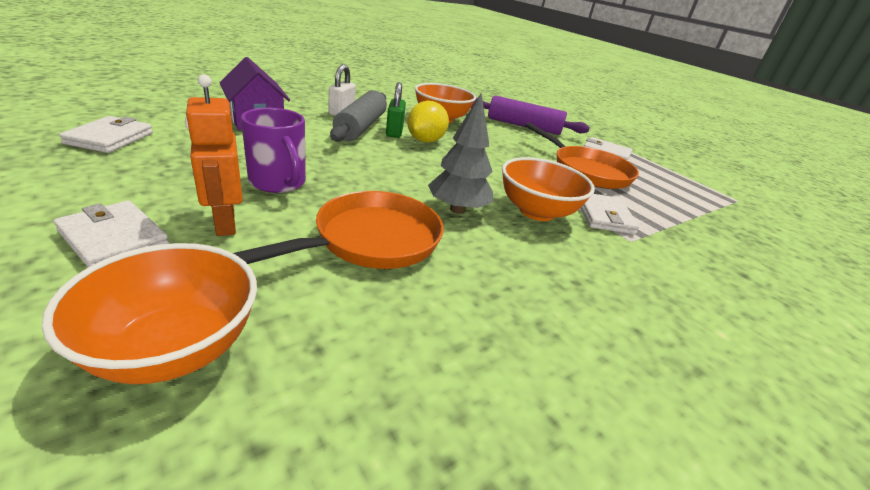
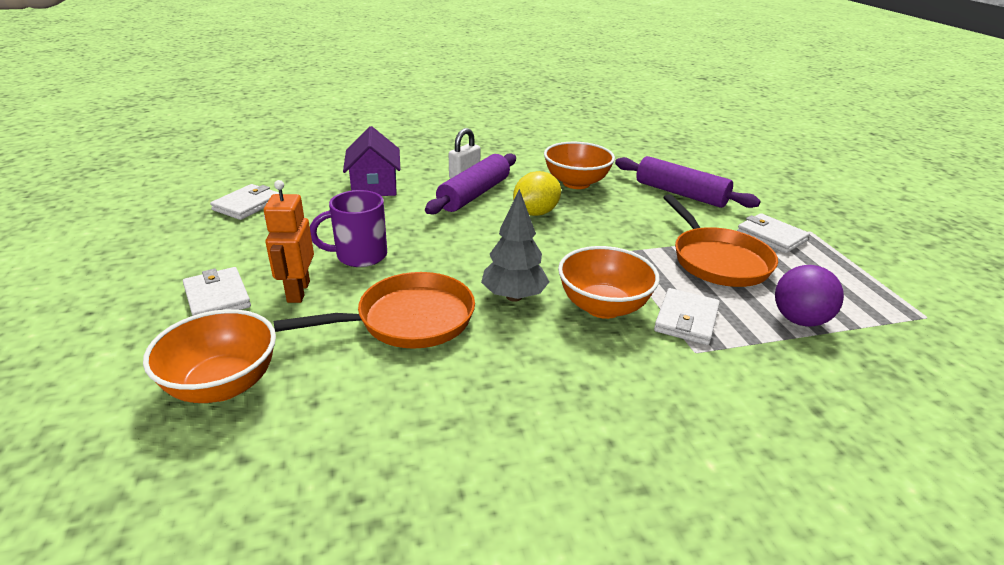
camera: 25 degrees right, 0 degrees up
(278, 182) = (359, 256): purple mug -> purple mug turned 90 degrees clockwise
(361, 127) = (474, 194): grey rolling pin -> purple rolling pin
(394, 132) = (507, 201): green padlock -> none
(673, 209) = (799, 320): none -> purple ball

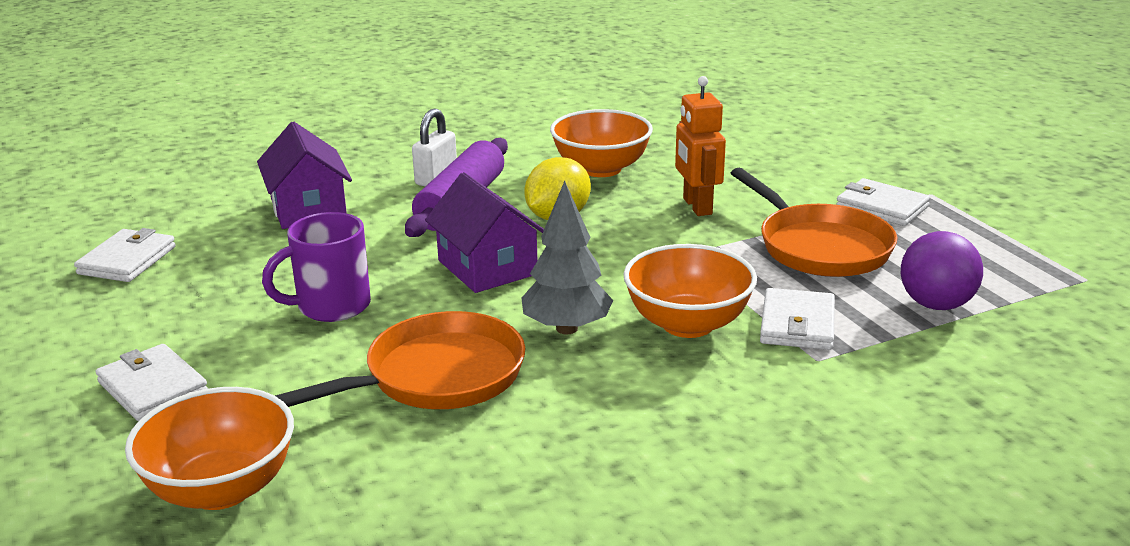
camera: 10 degrees left, 5 degrees down
(298, 291) = (265, 364): orange robot -> orange robot (696, 206)
(474, 242) = (487, 267): none -> purple house
(680, 194) = (750, 166): purple rolling pin -> none

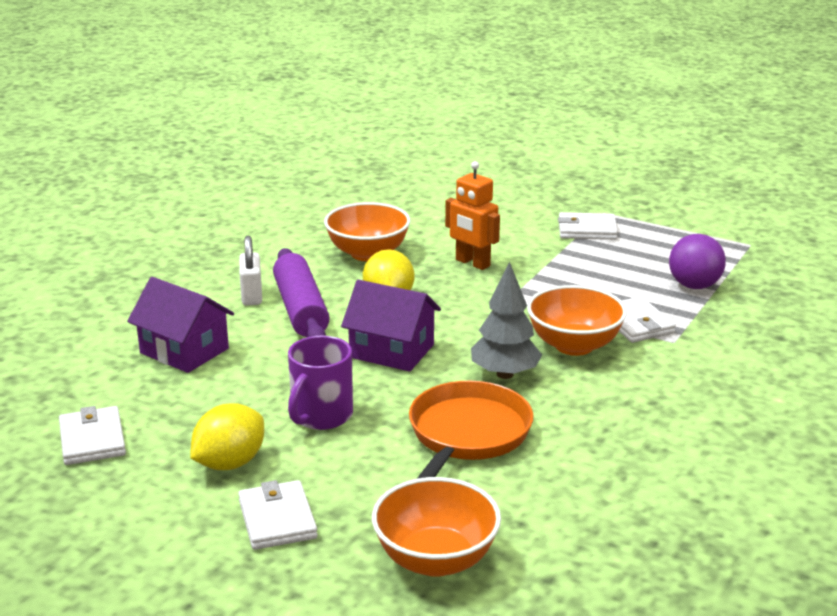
camera: 35 degrees left, 0 degrees up
(153, 387) = (277, 519): white wallet -> white wallet turned 60 degrees clockwise
(194, 320) = (230, 463): none -> yellow lemon
(819, 246) = (584, 268): orange pan -> none

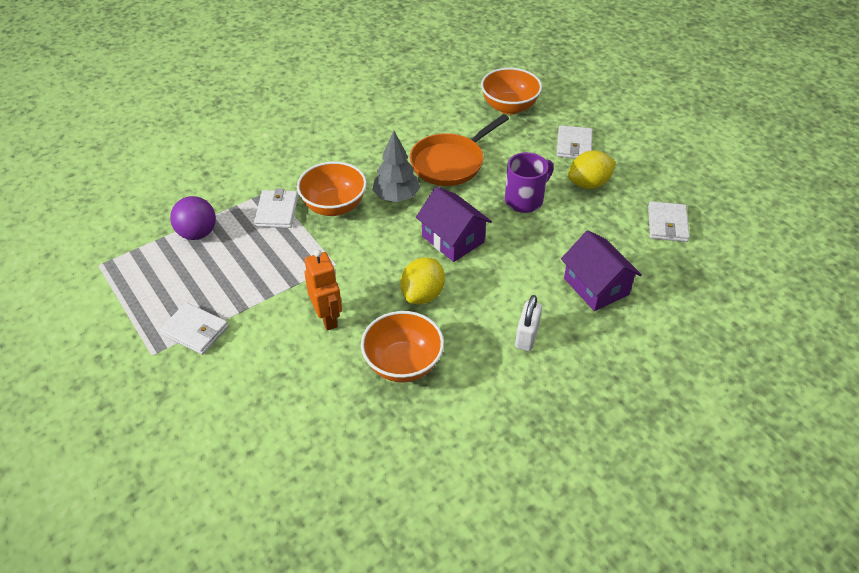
camera: 155 degrees left, 20 degrees up
(301, 309) = (494, 305): purple rolling pin -> none

